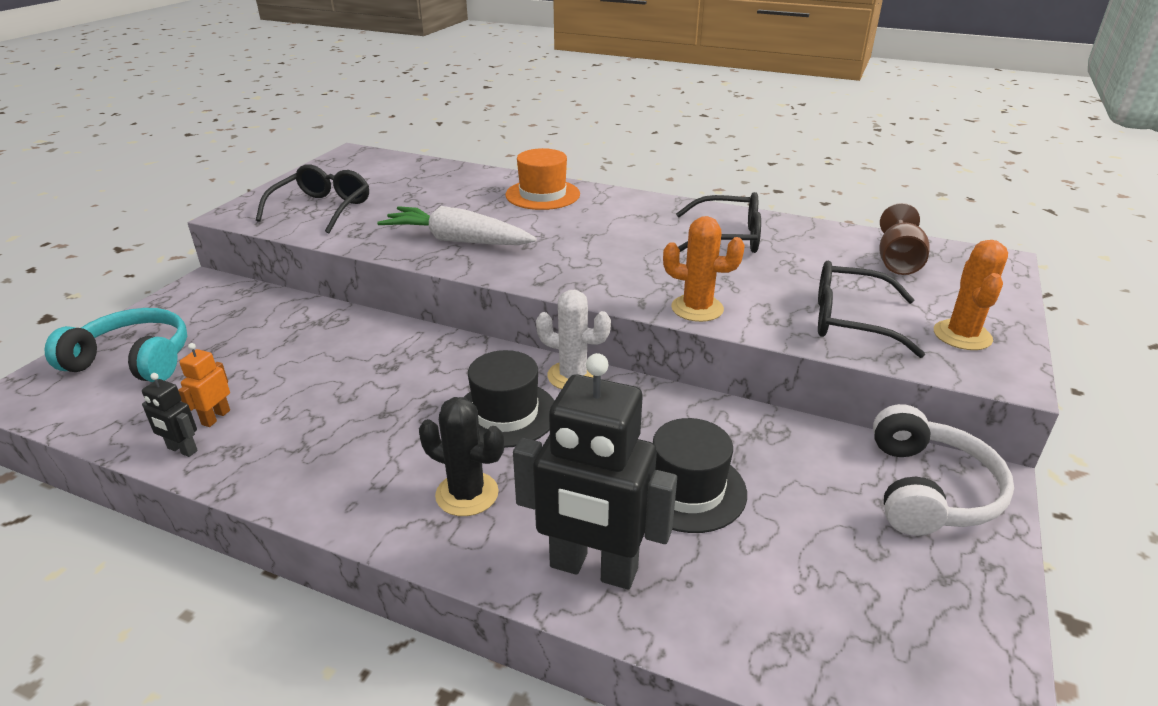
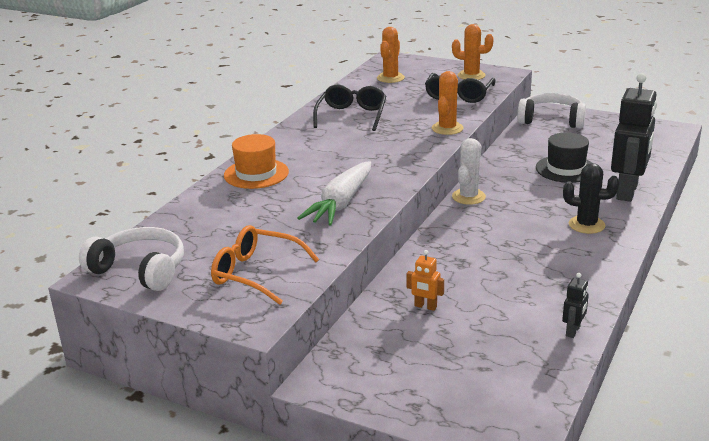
camera: 85 degrees left, 5 degrees down
(133, 360) = (460, 388): turquoise headphones -> none
(215, 417) = (534, 325): orange robot -> orange robot (425, 306)
(322, 208) = (256, 273): black glasses -> orange glasses
(355, 166) = (140, 270): none -> white headphones
(467, 494) = (586, 225): black cactus -> black cactus turned 75 degrees clockwise
(506, 414) = (511, 217): black hat -> none
(898, 261) = (390, 78): brown goblet -> orange cactus

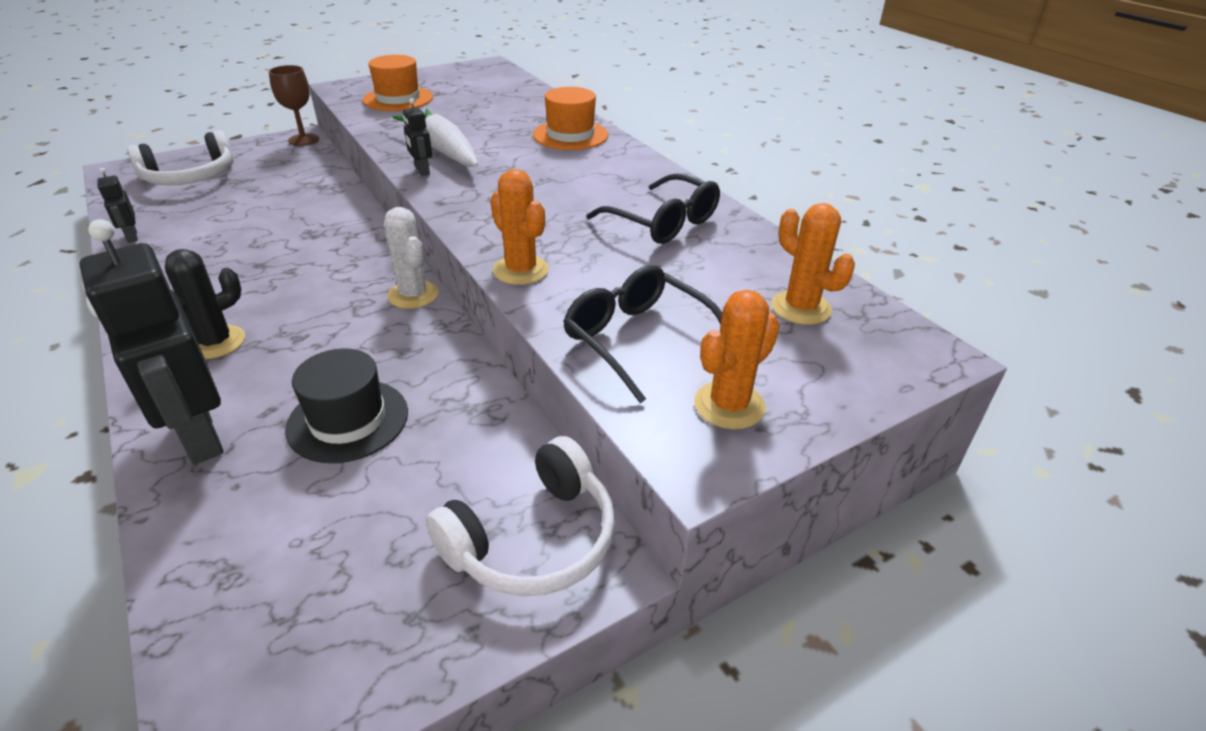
camera: 120 degrees right, 10 degrees up
(140, 270) = (474, 74): white headphones -> white headphones (190, 177)
(256, 273) = (398, 99): orange glasses -> orange hat
(321, 374) = (303, 140): none -> brown goblet
(382, 195) = (422, 171): none -> black robot
(425, 306) = (291, 194): orange robot -> none

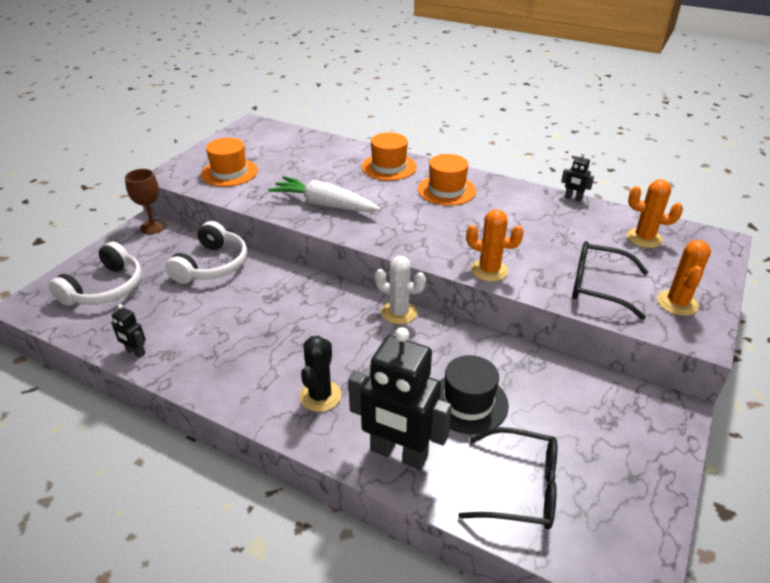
camera: 30 degrees left, 0 degrees up
(422, 171) = (334, 225): black robot -> black robot (573, 198)
(533, 539) = (635, 414): white headphones -> white headphones (212, 265)
(602, 175) = (446, 190): none -> orange hat
(663, 222) = (521, 211): black glasses -> black glasses (521, 488)

